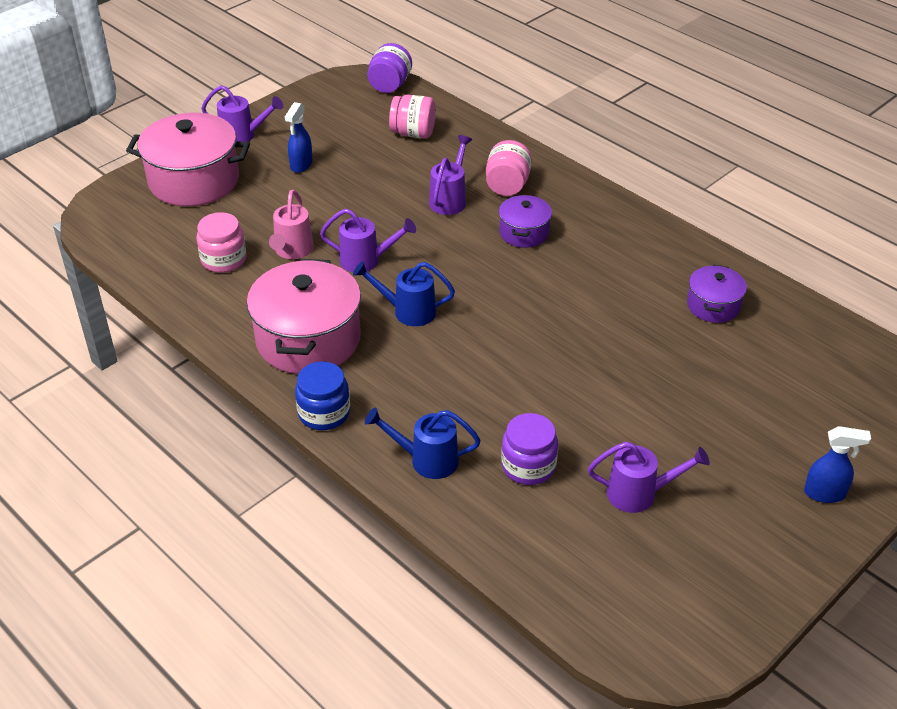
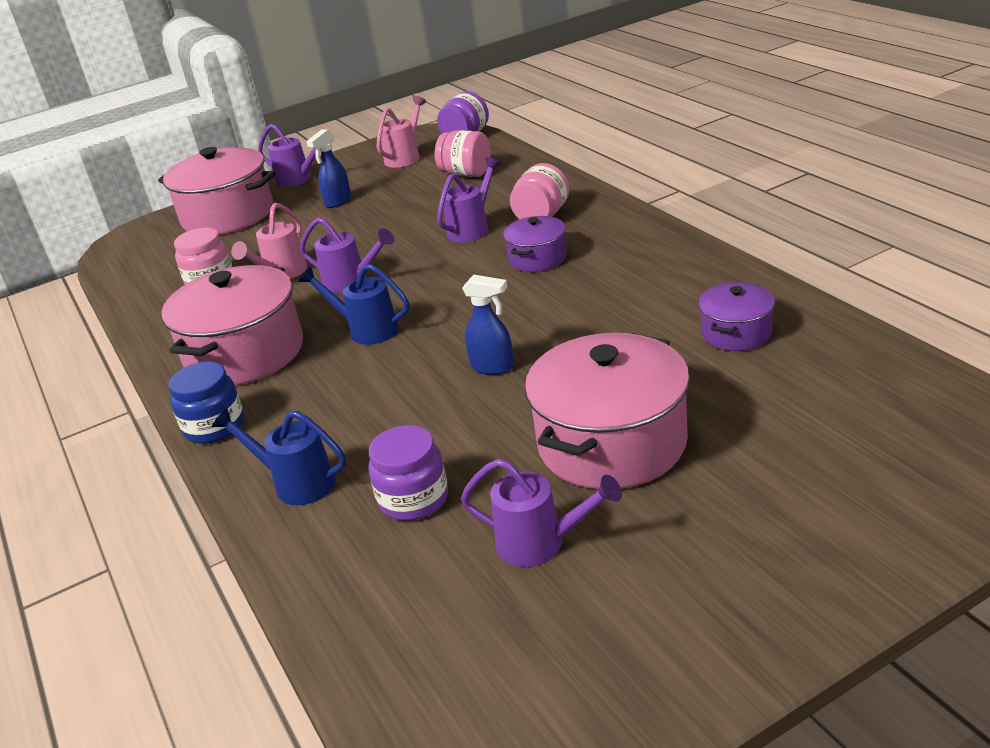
camera: 20 degrees right, 10 degrees down
(341, 110) = (405, 157): none -> pink watering can
(657, 408) = (612, 443): none -> pink pot
(825, 493) = (812, 566): blue spray bottle -> blue spray bottle (493, 367)

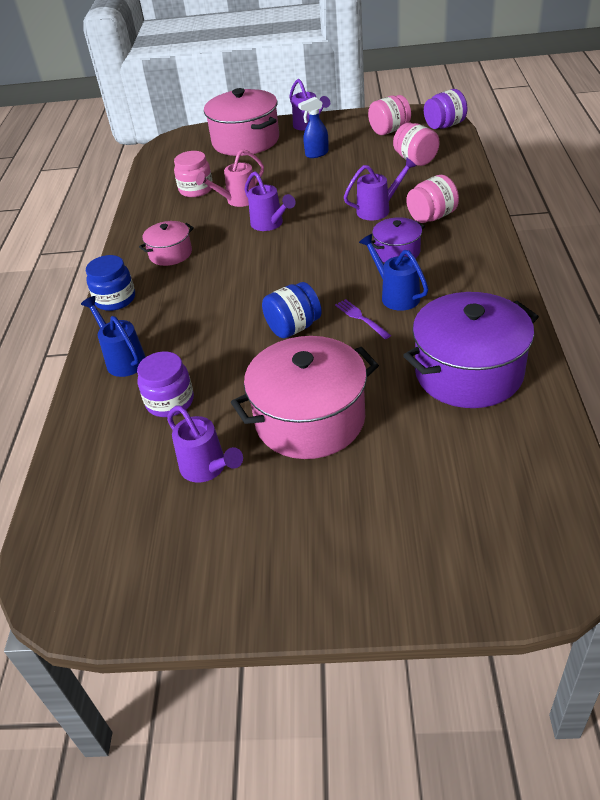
camera: 30 degrees right, 10 degrees up
(245, 353) = (170, 254): pink pot -> pink pot, size x0.52
(367, 330) = (248, 266): blue watering can -> blue watering can (396, 295)
(405, 157) = (389, 130): pink watering can -> pink jar
(493, 367) = (293, 327): blue spray bottle -> blue jar
(563, 329) = (360, 318): none -> purple fork
(736, 333) = (468, 372): purple pot -> purple pot, size x1.91

